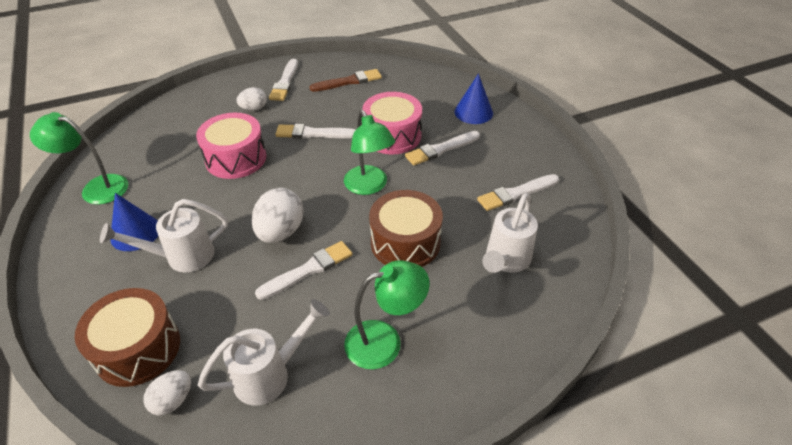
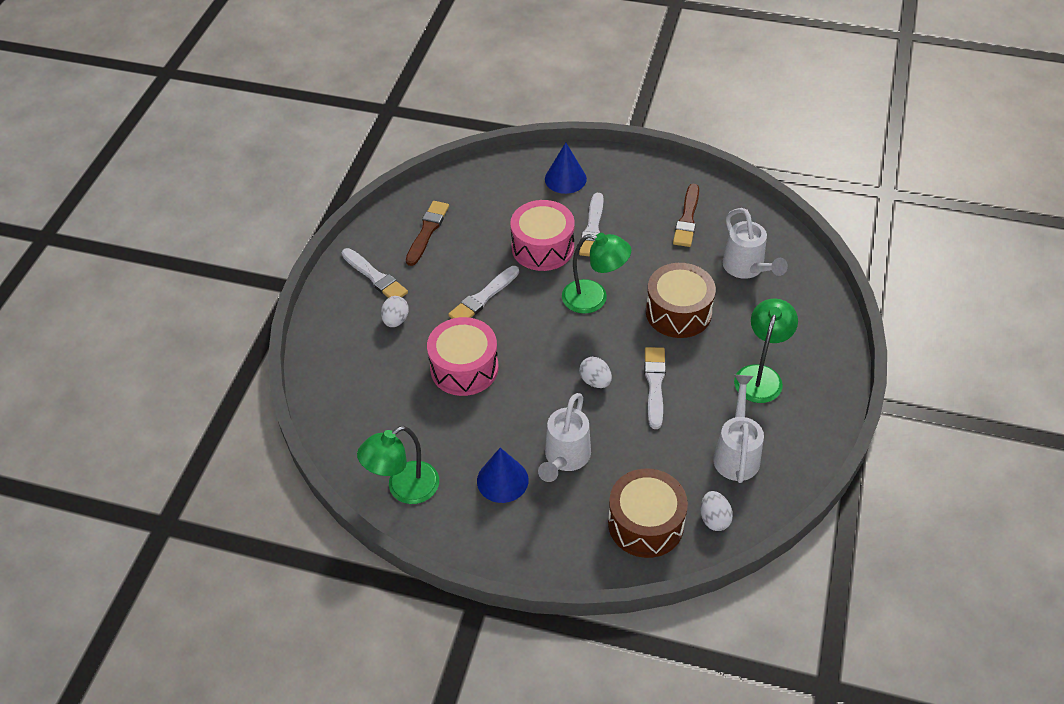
camera: 50 degrees left, 5 degrees up
(280, 232) = (595, 381): white egg -> white egg, size x0.60
(516, 193) = (687, 218): white brush -> brown brush

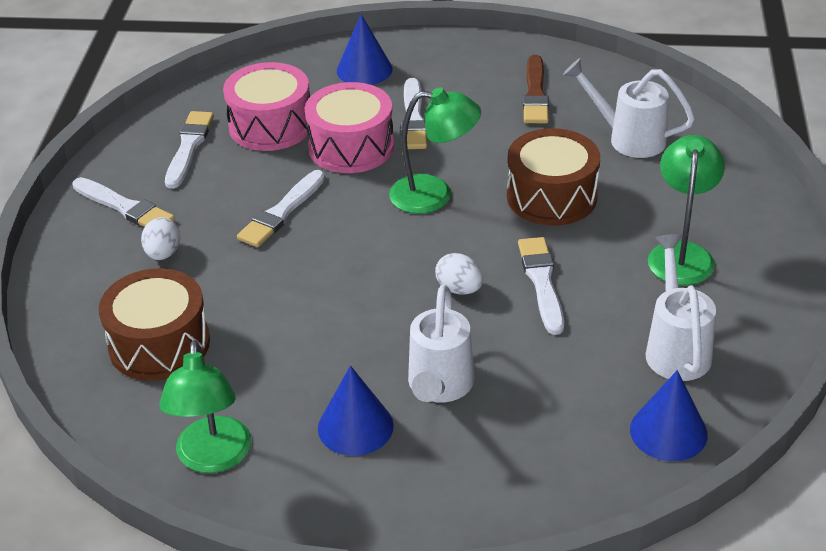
camera: 10 degrees left, 10 degrees down
(404, 489) = (213, 458): green lamp -> green lamp turned 45 degrees counterclockwise
(427, 231) = (188, 147): brown brush -> white brush
(464, 368) = (272, 297): pink drum -> pink drum (270, 125)
(645, 523) = (574, 451): brown drum -> brown drum (159, 344)
(714, 519) = (668, 431): white egg -> blue cone
(747, 269) = (628, 138): white watering can -> white watering can turned 150 degrees clockwise

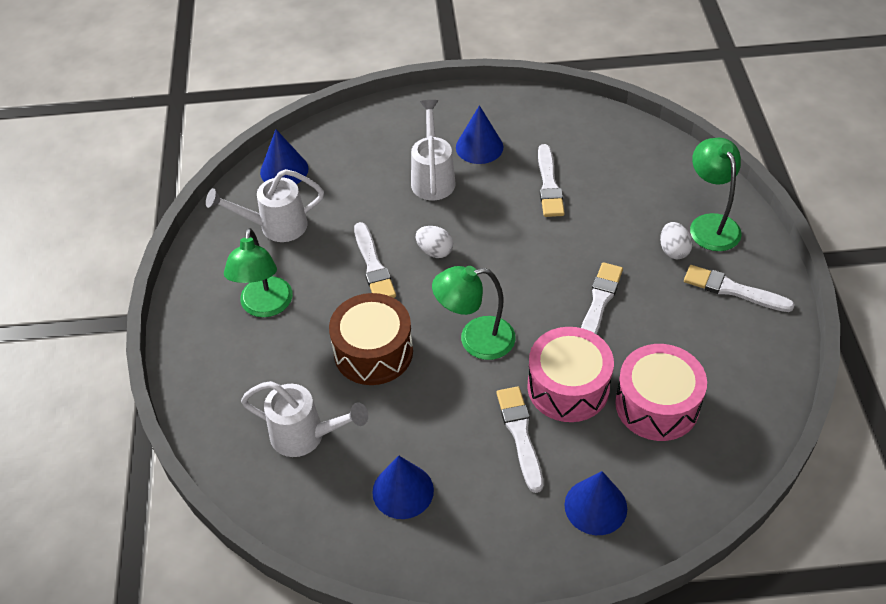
camera: 170 degrees right, 10 degrees up
(159, 344) = (632, 180): brown drum -> none
(188, 147) = (719, 365): white brush -> white brush (549, 184)
(213, 458) = (558, 118): green lamp -> green lamp (710, 224)
(535, 94) = (403, 491): brown brush -> blue cone
(676, 347) = (275, 226): white watering can -> white watering can turned 90 degrees clockwise

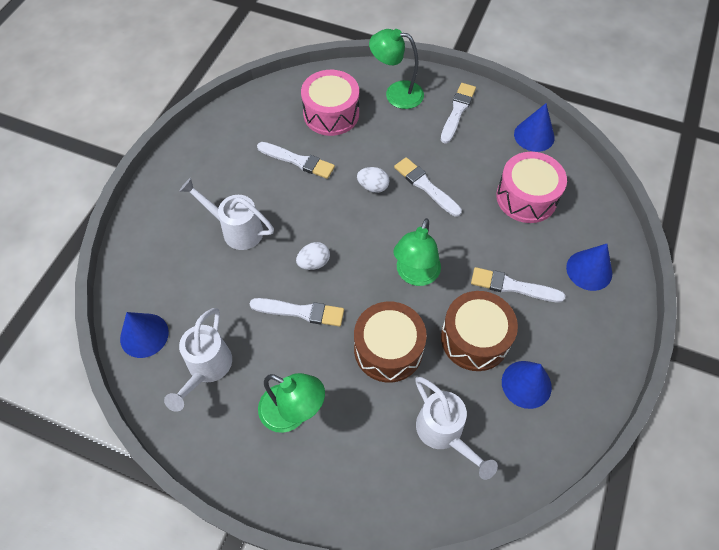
camera: 65 degrees left, 10 degrees up
(306, 436) = (444, 433): white watering can -> white watering can turned 105 degrees clockwise
(430, 422) = (475, 338): none -> brown drum
(479, 147) = (227, 184): blue cone -> blue cone (534, 135)
(568, 387) = (487, 239): pink drum -> pink drum (331, 114)
(673, 250) = (406, 123): white egg -> white egg (373, 187)
(733, 290) = (457, 111): white brush -> white brush turned 150 degrees clockwise

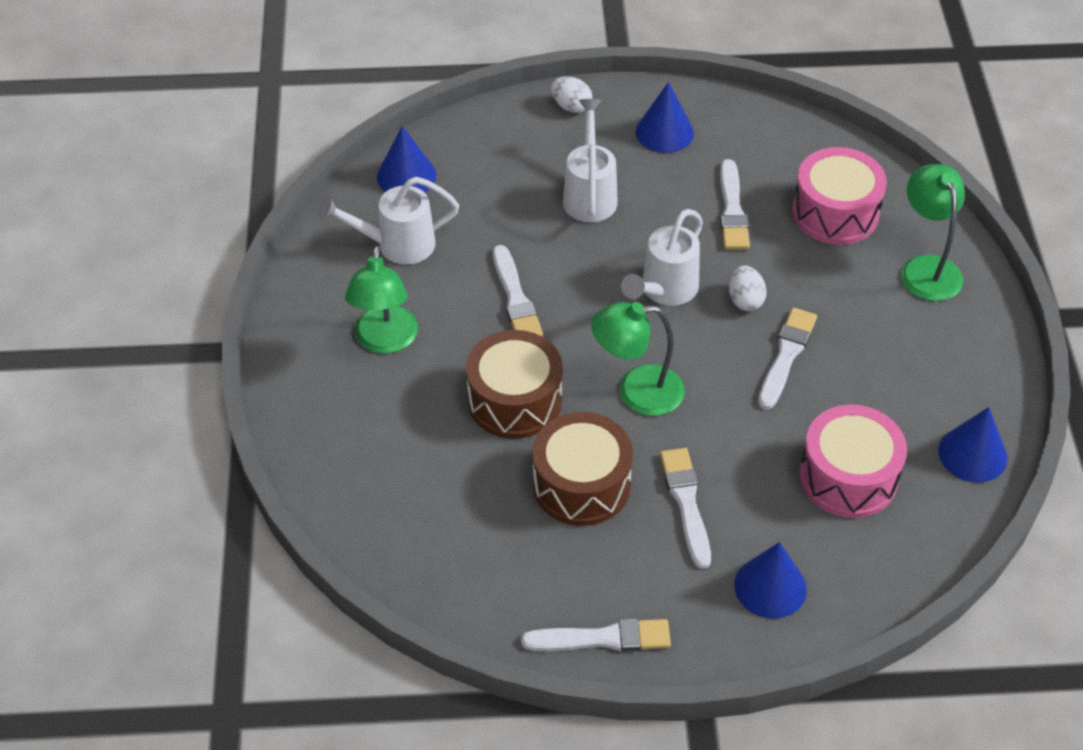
camera: 65 degrees right, 10 degrees down
(314, 263) = (590, 284): white egg -> white egg (571, 106)
(444, 433) = (434, 493): white watering can -> white watering can (664, 291)
(457, 111) = (948, 348): white brush -> white brush (602, 638)
(526, 384) = (547, 559): blue cone -> blue cone (664, 132)

